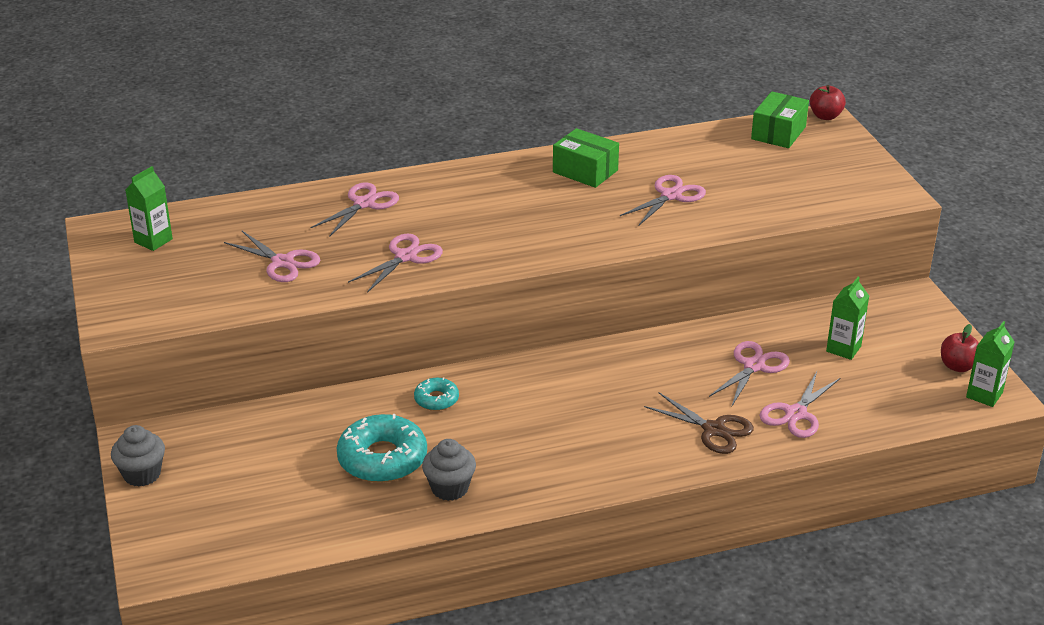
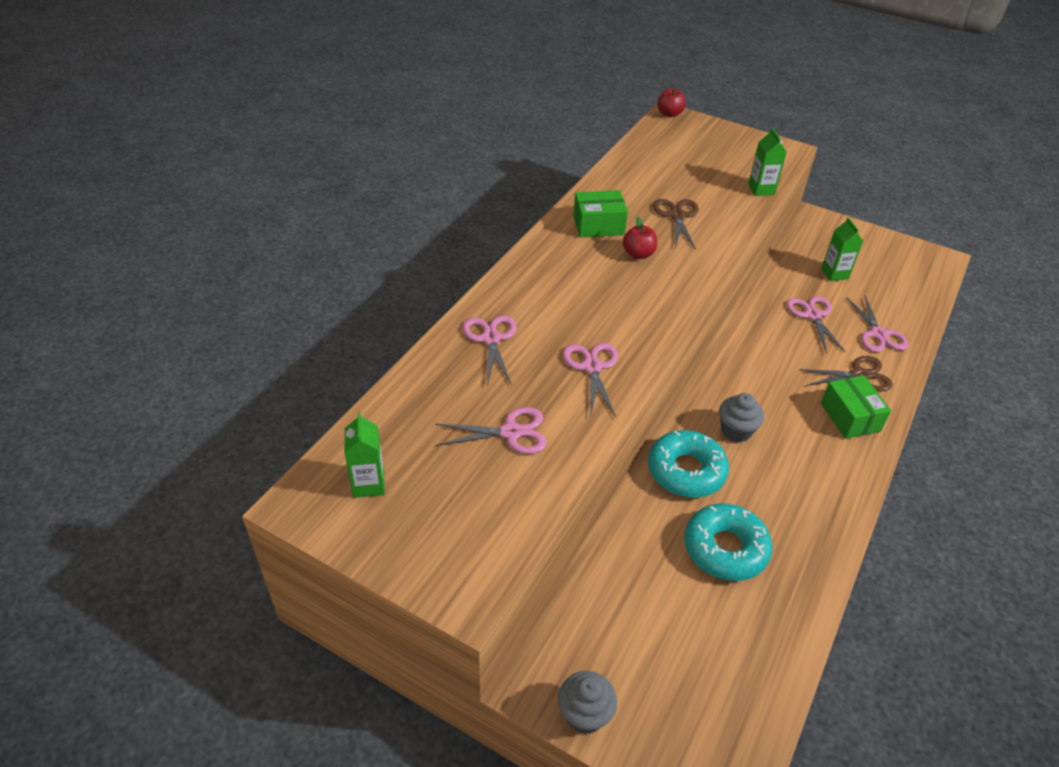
camera: 45 degrees left, 10 degrees up
(436, 399) = (686, 471): turquoise donut -> turquoise donut, size x1.91
(449, 488) = (797, 537): grey cupcake -> grey cupcake (736, 431)
(671, 196) = (677, 216): pink scissors -> brown scissors
(778, 133) = (663, 138): green box -> green box (850, 417)
(958, 366) = (896, 251): red apple -> red apple (638, 254)
(984, 395) = (932, 262): green carton -> green carton (761, 189)

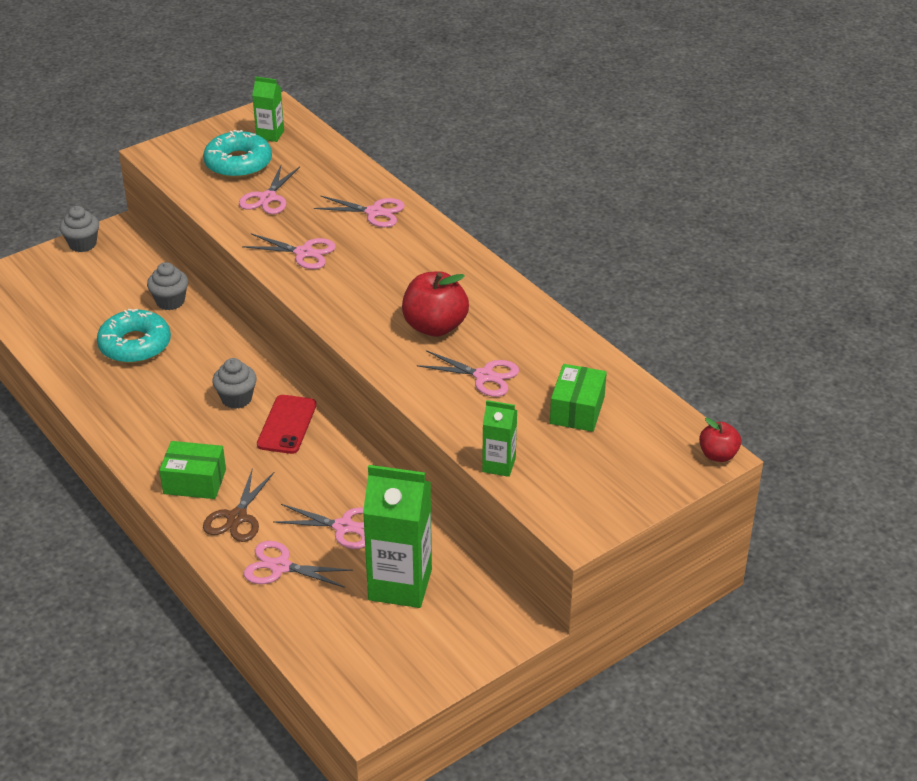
camera: 115 degrees right, 5 degrees down
(598, 225) = (498, 316): green box -> green box (577, 410)
(637, 551) = (170, 301): none -> grey cupcake
(638, 254) = (435, 326): red apple -> red apple, size x1.76
(677, 216) = (484, 376): brown scissors -> pink scissors
(686, 471) = (219, 352): turquoise donut -> turquoise donut (238, 163)
(739, 384) = (287, 425): none -> red phone
(834, 274) = (400, 585): green carton -> green carton, size x1.92

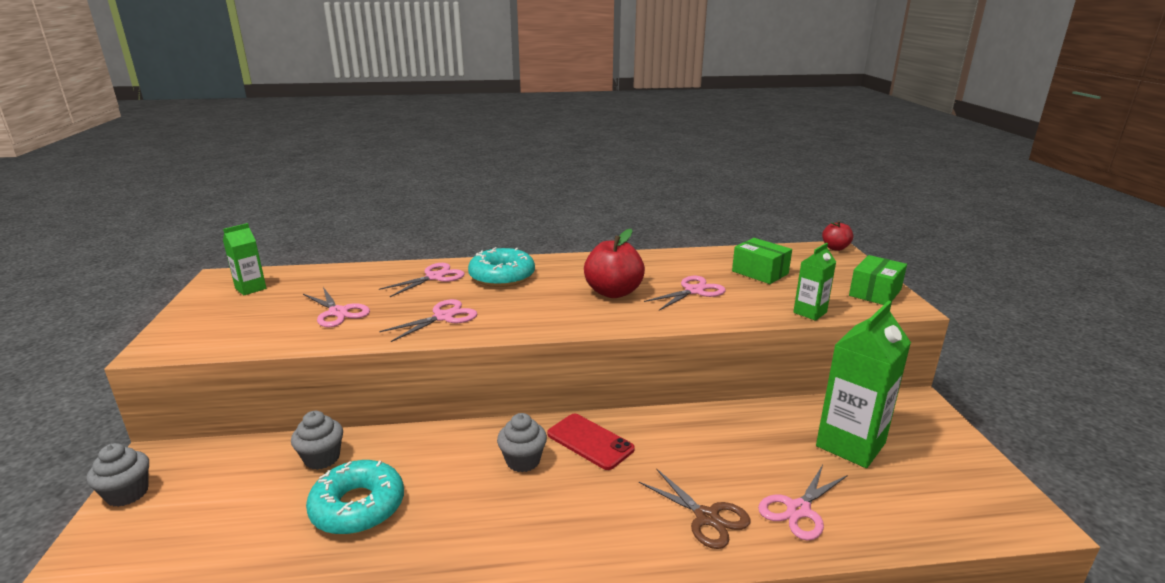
camera: 60 degrees left, 15 degrees down
(194, 481) = (629, 531): green box -> green box (875, 292)
(238, 163) = (262, 312): turquoise donut -> turquoise donut (502, 276)
(343, 527) = (757, 452): pink scissors -> none

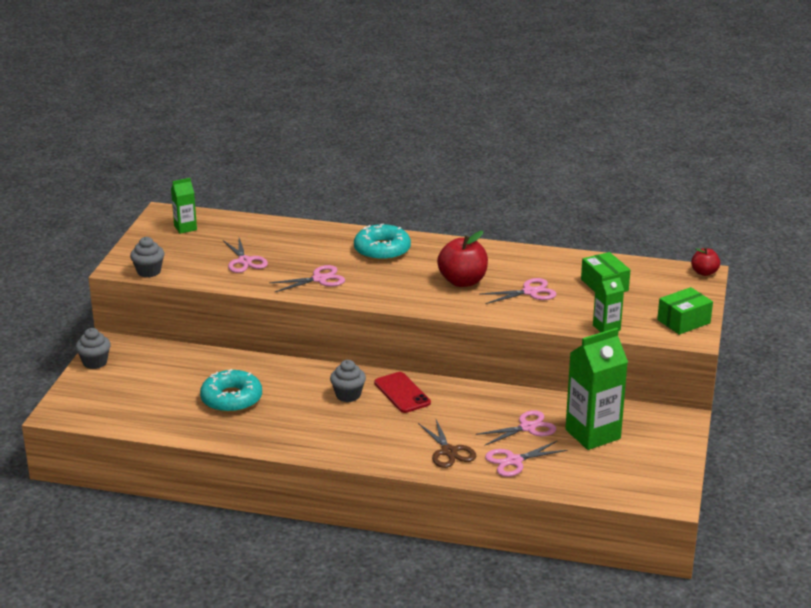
camera: 20 degrees right, 5 degrees up
(322, 458) = (215, 366): grey cupcake -> grey cupcake (149, 271)
(435, 277) = (328, 241): pink scissors -> pink scissors (527, 428)

